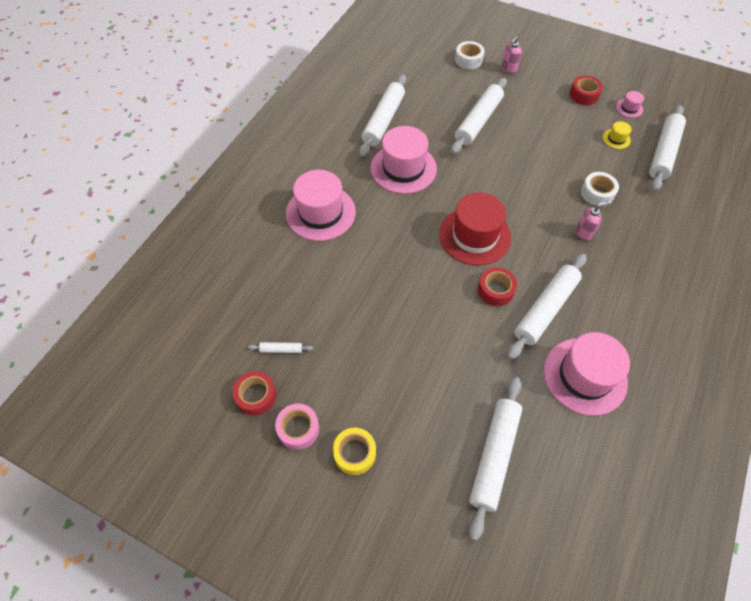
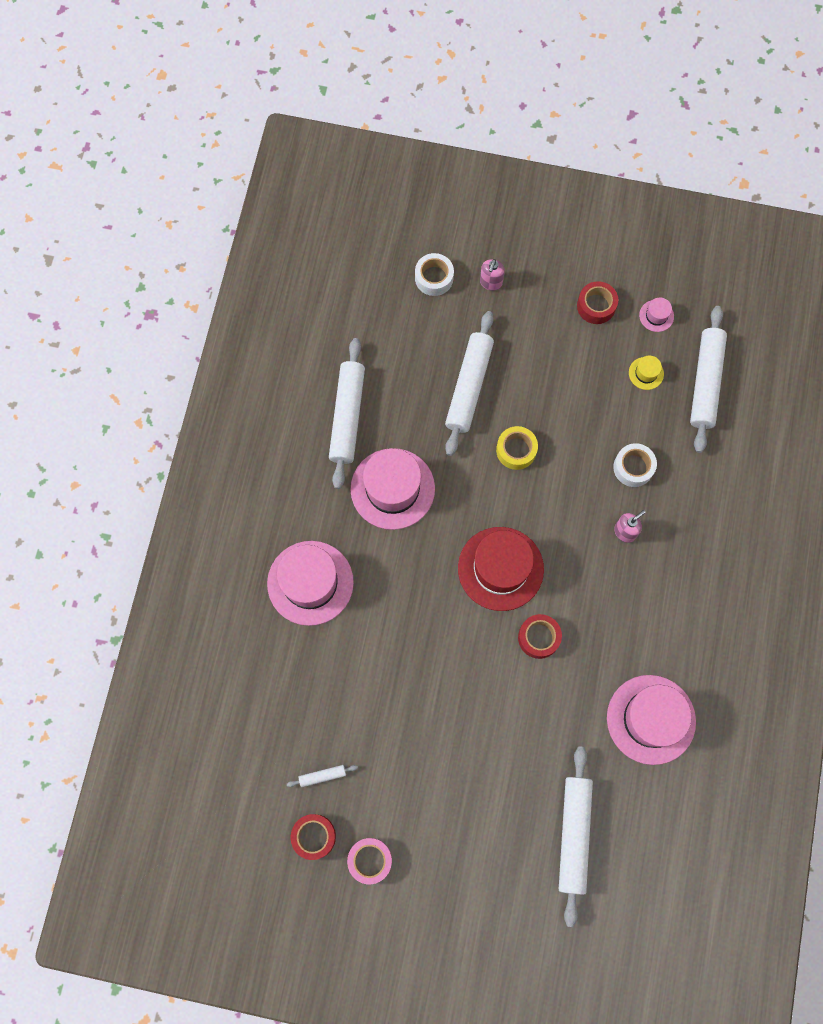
camera: 15 degrees left, 15 degrees up
(354, 453) = (434, 870): yellow tape -> yellow tape (516, 450)
(545, 309) = (597, 648): white rolling pin -> none

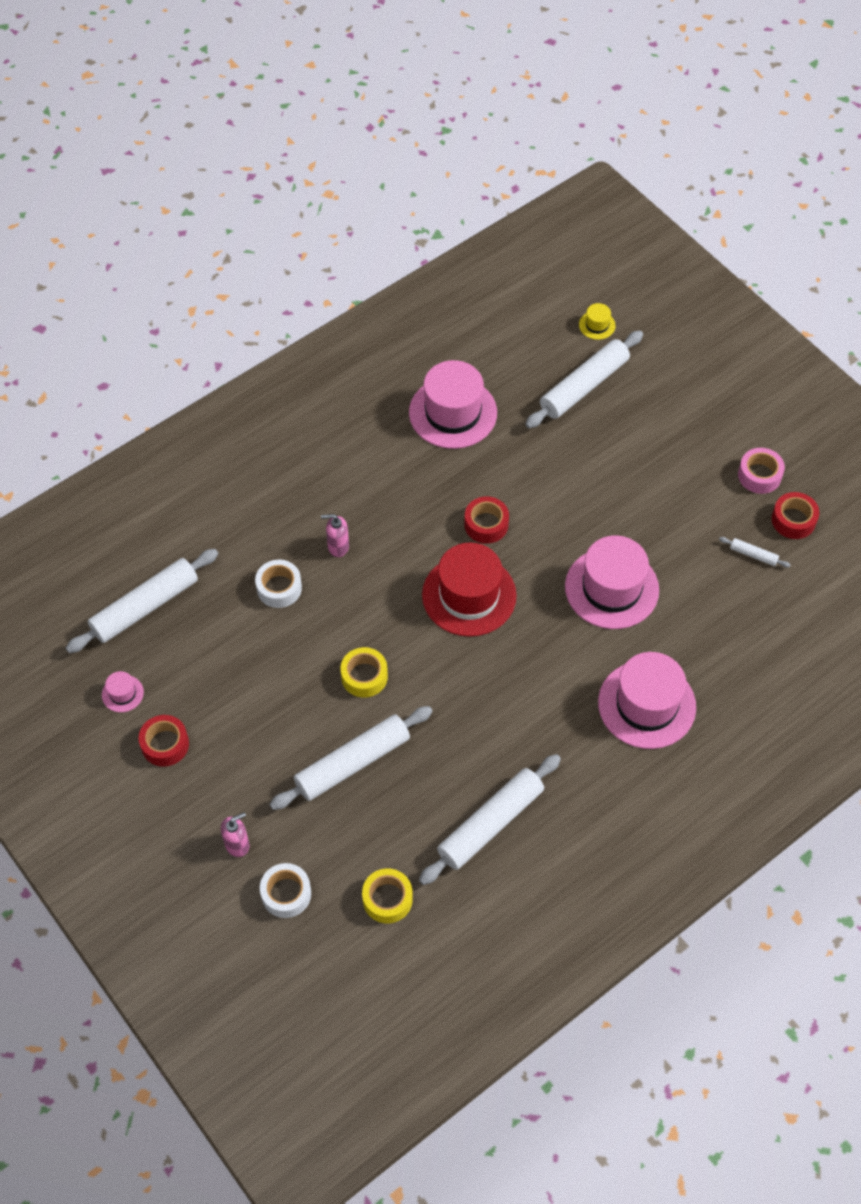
camera: 140 degrees left, 15 degrees down
(371, 321) = (387, 899): none -> yellow tape
(392, 489) = (504, 727): pink hat -> pink hat (611, 588)
(646, 373) = (186, 653): yellow hat -> yellow hat (597, 325)

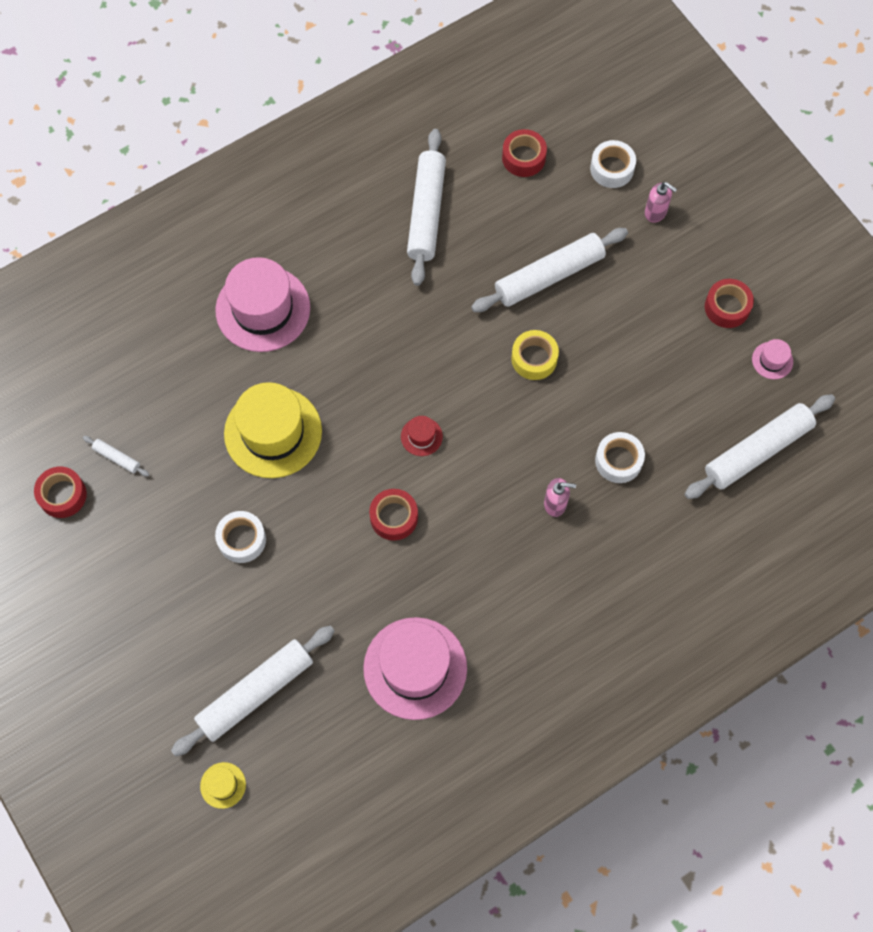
camera: 175 degrees left, 10 degrees up
(237, 844) = (655, 212): pink soap dispenser -> pink soap dispenser turned 120 degrees counterclockwise
(387, 899) = (523, 158): yellow tape -> red tape
(469, 595) = (421, 436): red hat -> red hat, size x0.43
(490, 824) = (426, 212): white rolling pin -> white rolling pin turned 45 degrees counterclockwise
(611, 588) = (273, 432): pink hat -> yellow hat
(621, 497) = (242, 539): none -> white tape
(759, 475) = (83, 553): pink tape -> none

